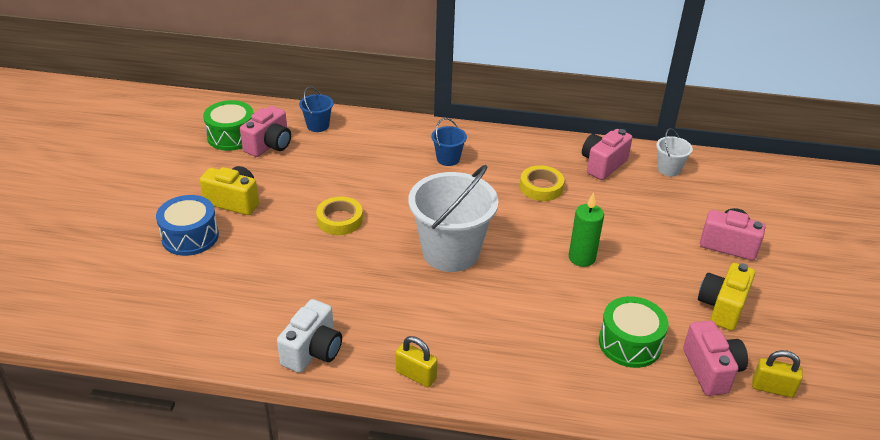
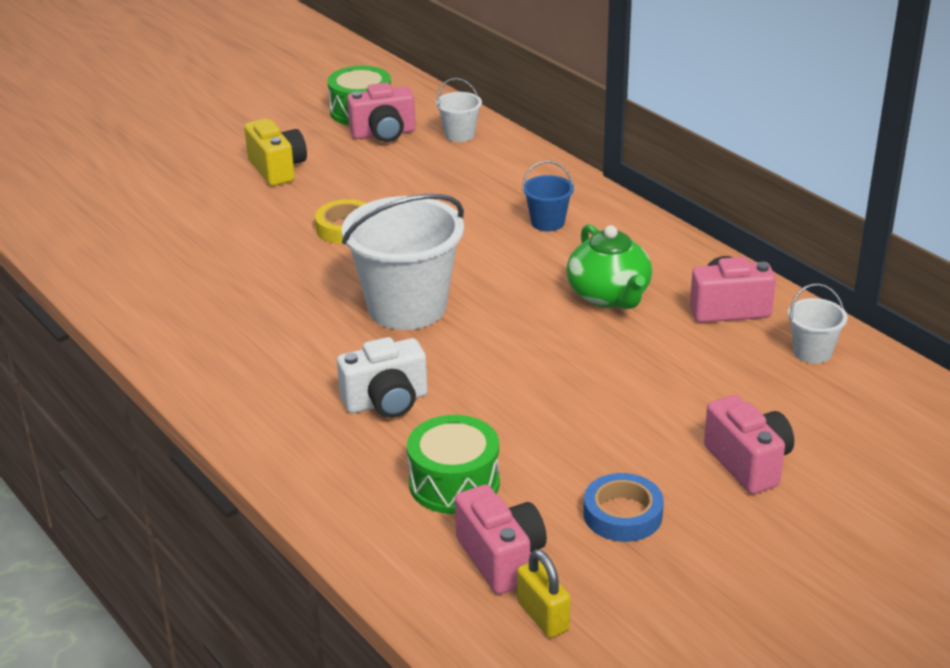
camera: 45 degrees right, 5 degrees down
(190, 236) = (198, 181): blue drum -> none
(313, 351) = (155, 321): white camera -> white camera (386, 402)
(318, 125) = (459, 135): blue bucket -> white bucket
(416, 375) = (208, 388): yellow padlock -> none
(541, 187) = (609, 296): yellow tape -> green teapot
(582, 258) = (538, 382): green candle -> none
(711, 370) = (501, 558): pink camera -> pink camera turned 60 degrees counterclockwise
(722, 307) = (622, 514): yellow camera -> blue tape

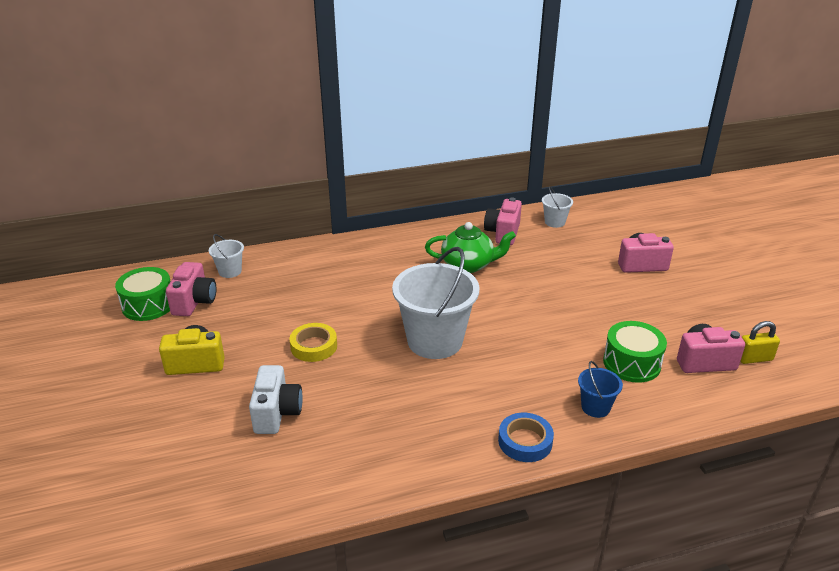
camera: 70 degrees left, 0 degrees up
(386, 402) = (539, 372): white camera -> white camera (277, 413)
(547, 222) = (372, 265): blue bucket -> blue bucket (595, 407)
(622, 514) = (674, 312): blue tape -> blue tape (525, 441)

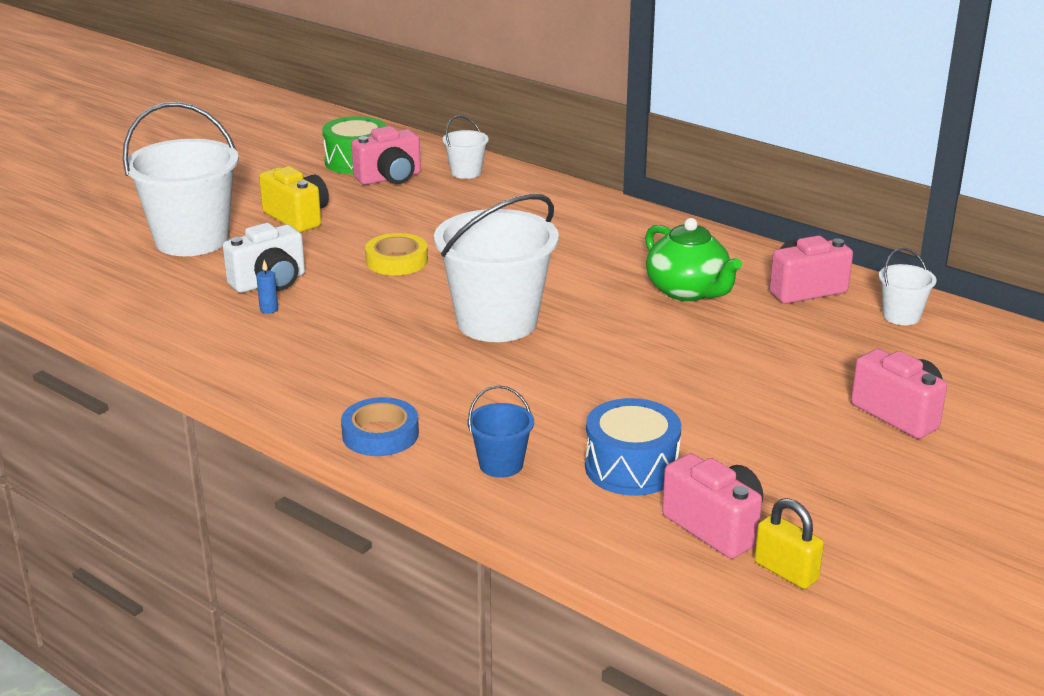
camera: 55 degrees right, 5 degrees down
(161, 427) = (192, 240): none -> white bucket
(315, 428) = (269, 309): none -> blue candle
(631, 363) = (631, 468): green drum -> blue drum

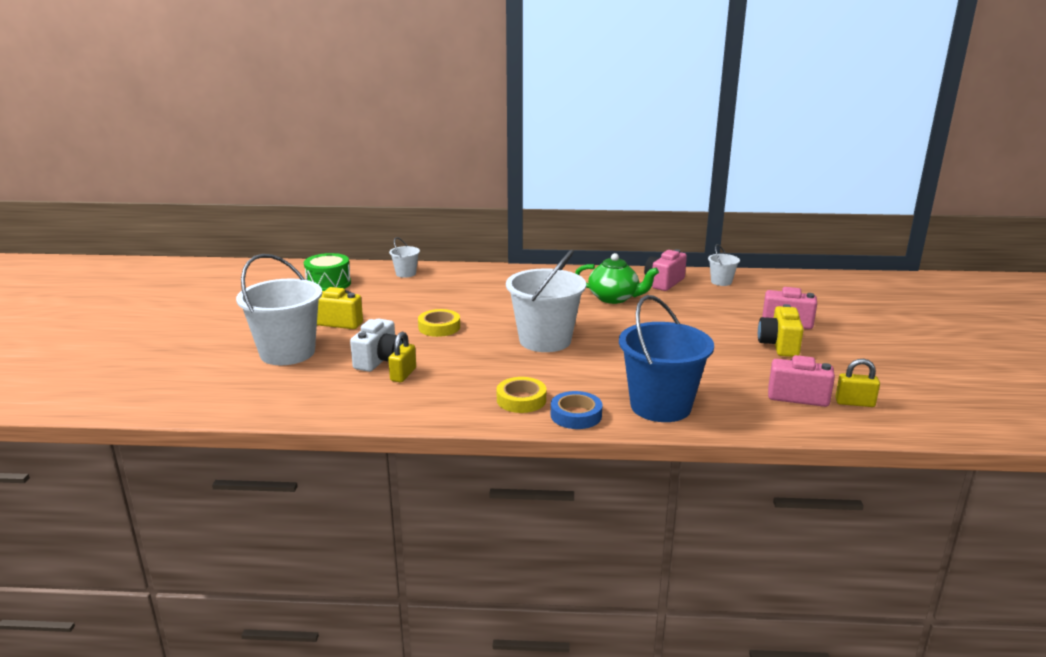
camera: 35 degrees left, 5 degrees down
(269, 309) = (403, 374): blue candle -> yellow padlock
(348, 390) = (521, 400): none -> yellow tape
(390, 178) = (364, 287): pink camera -> none
(501, 464) = (660, 406): blue bucket -> blue bucket, size x2.16
(631, 468) = (721, 384): blue drum -> none
(819, 445) = (779, 345): none -> yellow camera

